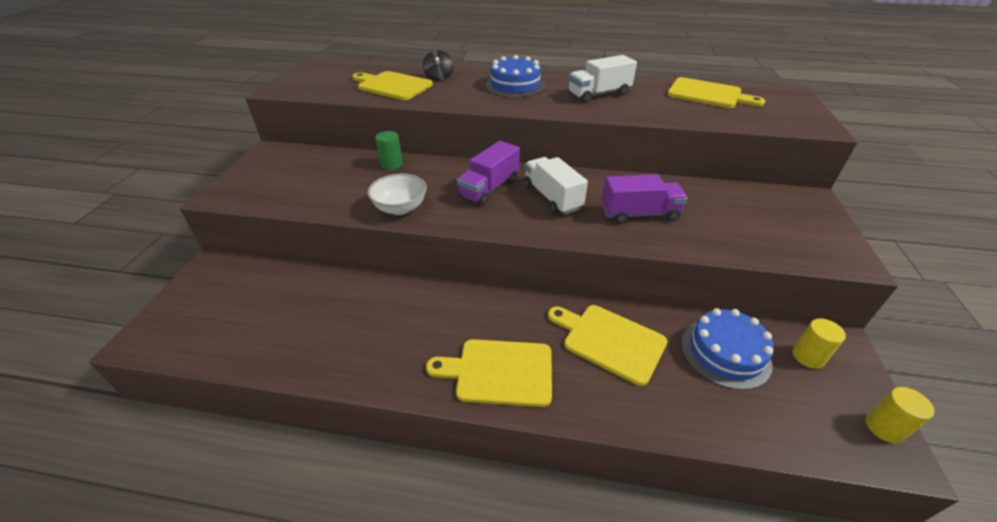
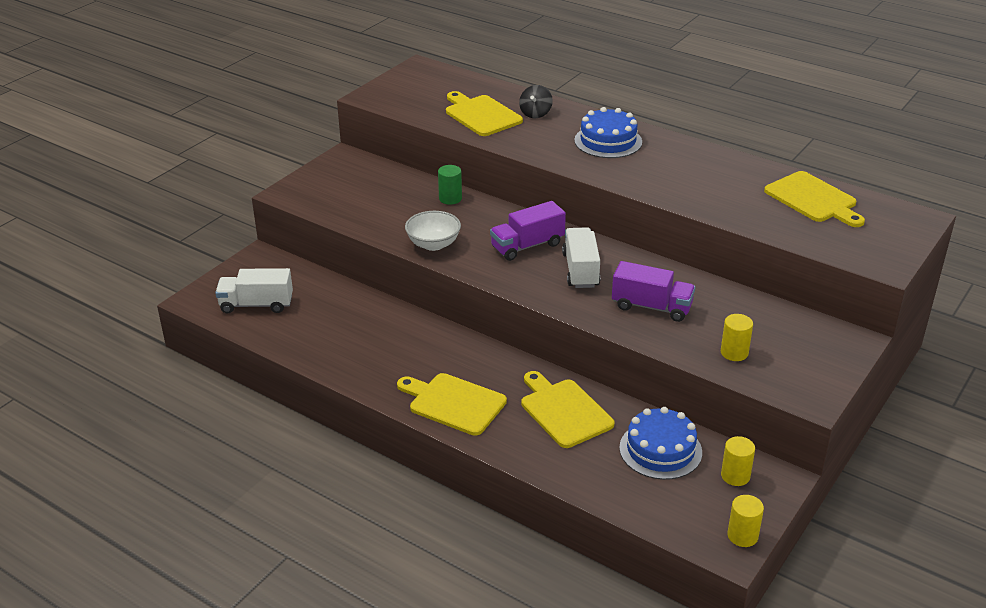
camera: 25 degrees right, 5 degrees down
(599, 94) = (688, 172): white truck -> white truck (256, 305)
(745, 236) = (734, 353): none -> yellow cylinder

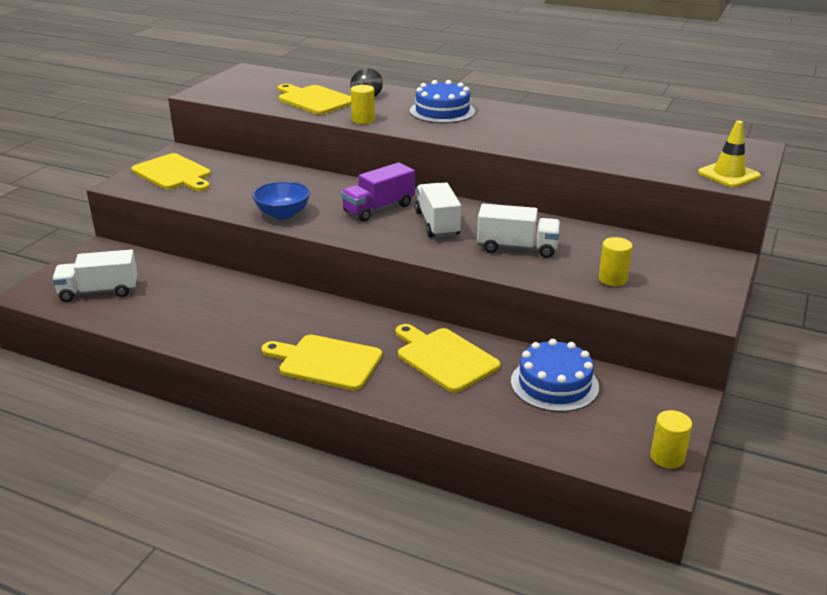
camera: 10 degrees left, 5 degrees down
(433, 244) = (283, 214): white bowl -> blue bowl
(450, 198) = (292, 177): green cylinder -> none
(651, 307) = (517, 248): purple truck -> white truck
(735, 476) = (638, 400): yellow cylinder -> yellow cylinder (363, 120)
(813, 199) = (651, 140): yellow cutting board -> yellow cutting board (173, 173)
(875, 253) = (728, 174): none -> yellow traffic cone

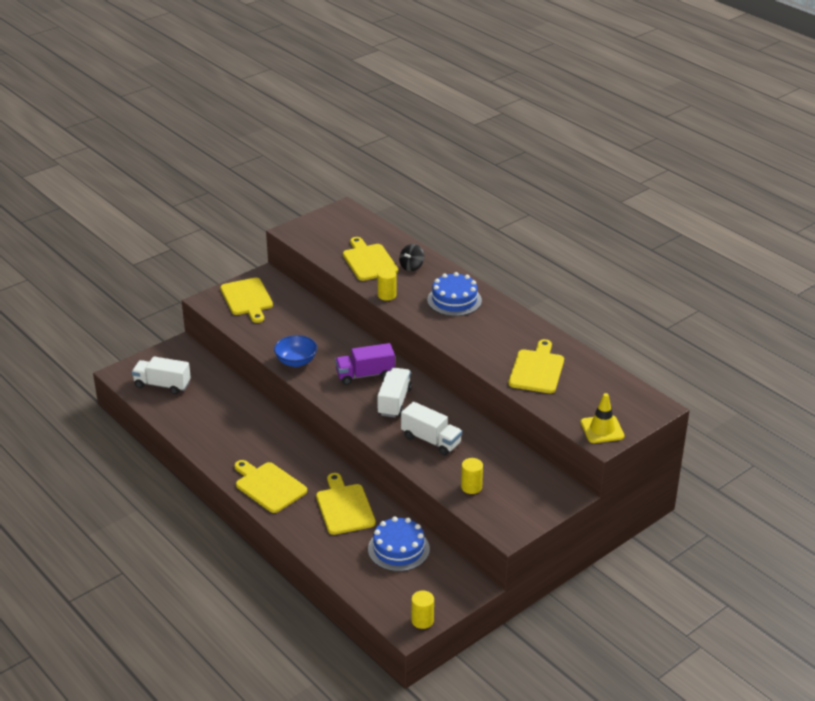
camera: 25 degrees right, 5 degrees up
(596, 144) = (537, 370): none -> yellow cutting board

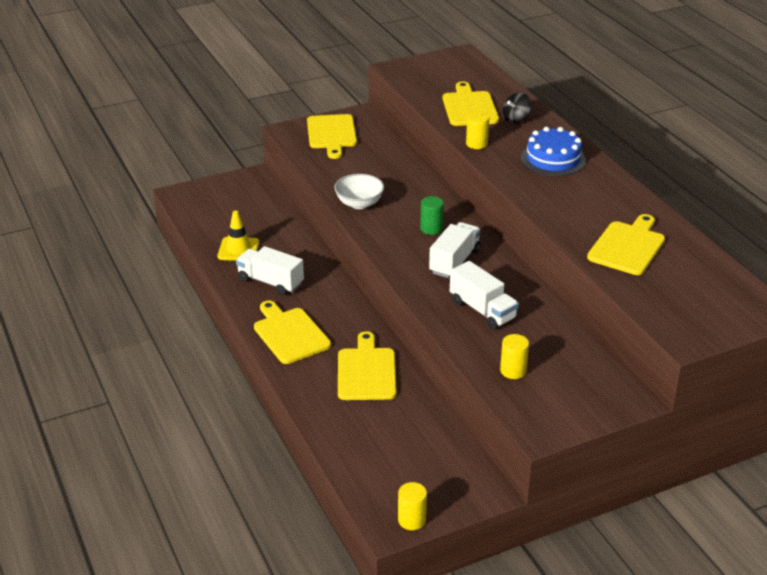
camera: 15 degrees right, 0 degrees up
(162, 385) = (218, 211): white truck -> white truck (270, 282)
(296, 361) = (359, 203): blue bowl -> white bowl
(365, 375) = (431, 228): purple truck -> green cylinder
(398, 549) = (412, 430): blue cake -> none
(602, 429) = (689, 326): yellow traffic cone -> yellow traffic cone (238, 249)

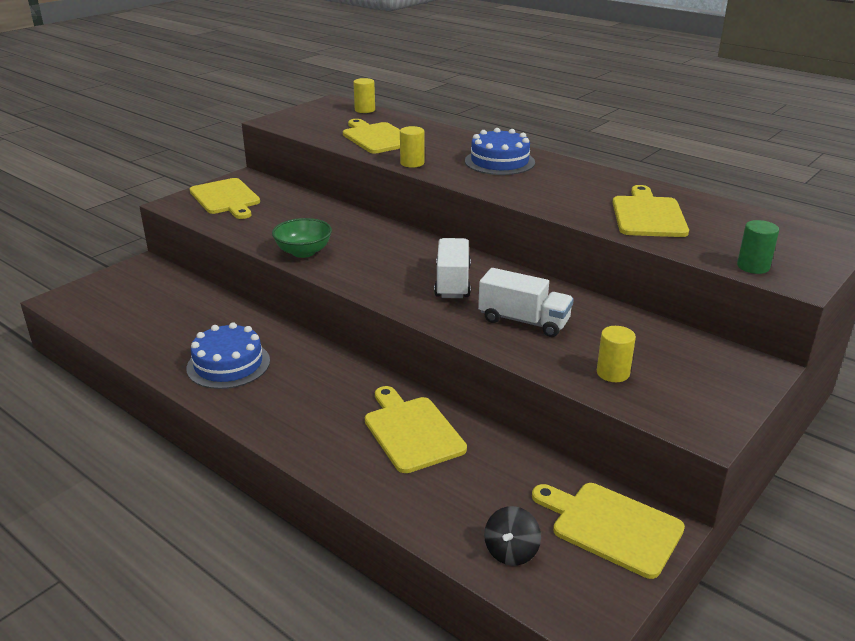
camera: 25 degrees left, 5 degrees down
(238, 249) = (167, 340): yellow traffic cone -> none
(270, 282) = (228, 364): white truck -> blue cake
(290, 334) = (289, 415): yellow cutting board -> yellow cutting board (611, 527)
(359, 203) = (303, 252): white bowl -> green bowl
(412, 520) = (605, 599): yellow cylinder -> yellow cylinder (365, 110)
(431, 228) = (401, 258): green cylinder -> green cylinder (753, 266)
(516, 119) = (431, 138): black spinning top -> black spinning top (511, 551)

